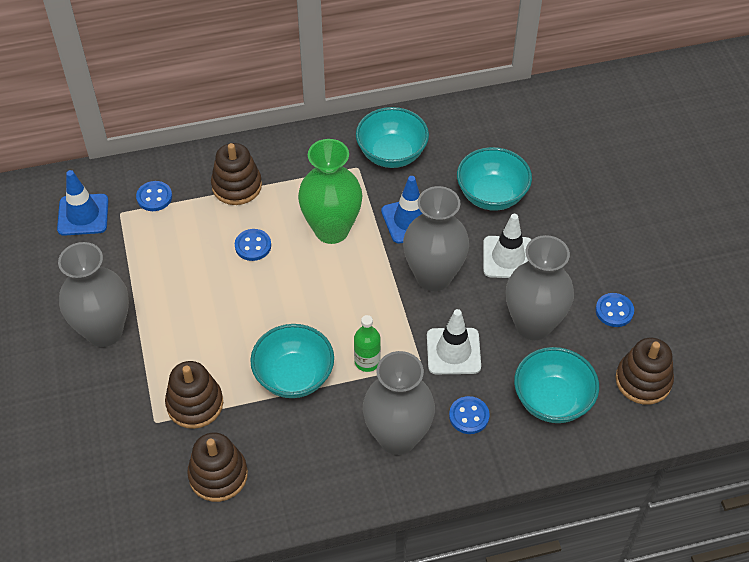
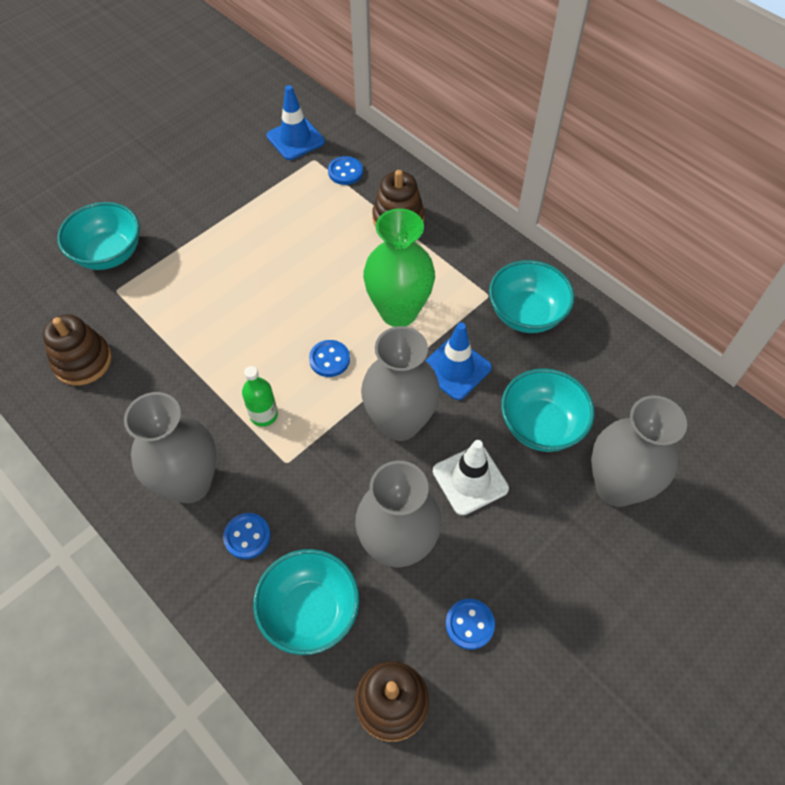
camera: 60 degrees right, 5 degrees up
(104, 331) = (188, 212): grey vase -> grey vase (616, 486)
(195, 404) = (147, 308): brown stacking toy -> none
(253, 246) = (340, 263): blue button -> blue button (329, 359)
(294, 376) = (214, 365): turquoise bowl -> turquoise bowl (109, 254)
(453, 351) = (318, 484): white traffic cone -> none

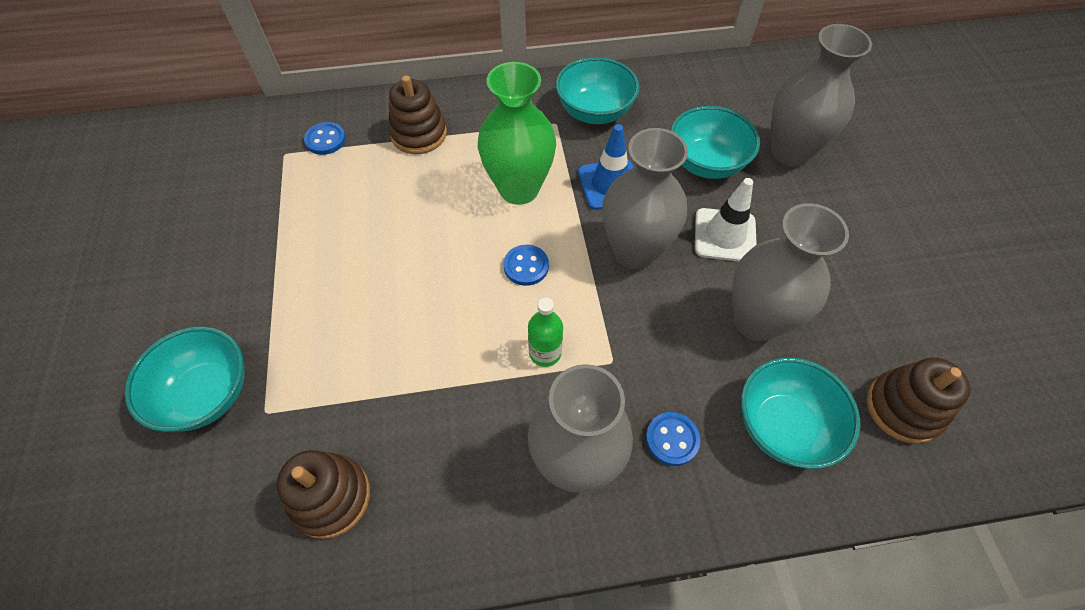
camera: 55 degrees left, 0 degrees up
(295, 139) = (243, 153): blue traffic cone -> none
(469, 624) = (858, 311): blue button -> none

